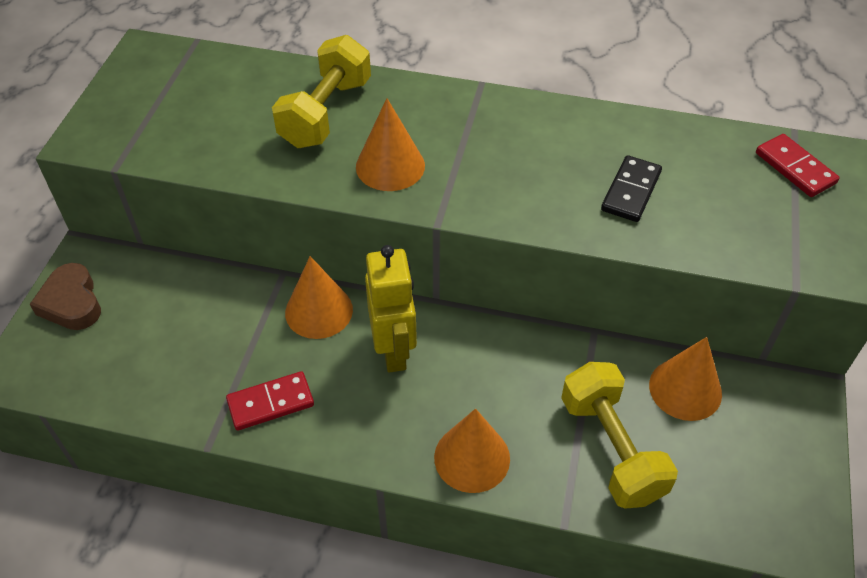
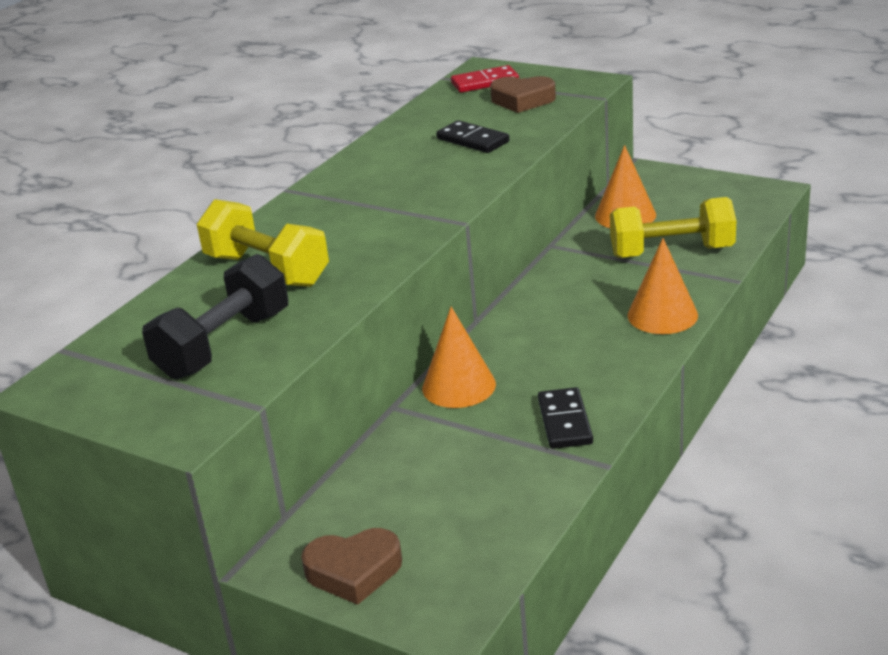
camera: 70 degrees left, 20 degrees down
(203, 123) = (224, 345): none -> black dumbbell
(270, 403) = (565, 421): red domino -> black domino
(390, 166) = (371, 240): orange cone -> none
(394, 350) = (529, 345): yellow robot -> none
(756, 212) = (522, 100): none -> brown heart

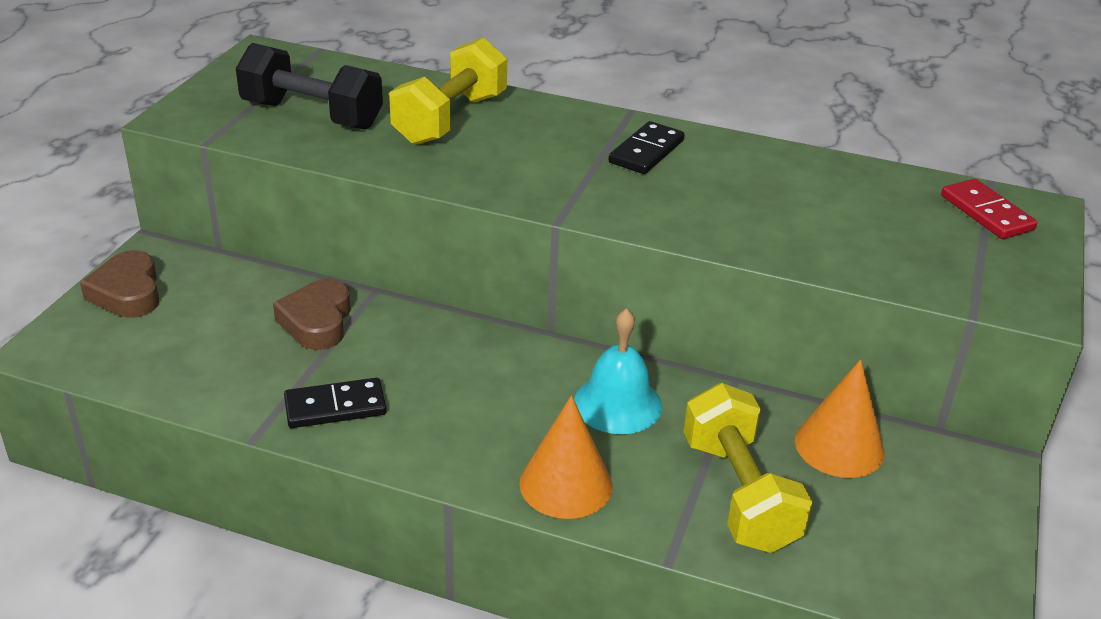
camera: 75 degrees right, 5 degrees up
(459, 386) = (410, 328): orange cone -> none
(473, 140) = (788, 215): black domino -> black domino (646, 152)
(522, 100) = (934, 246): brown heart -> brown heart (317, 321)
(574, 291) = (617, 404): none -> turquoise bell

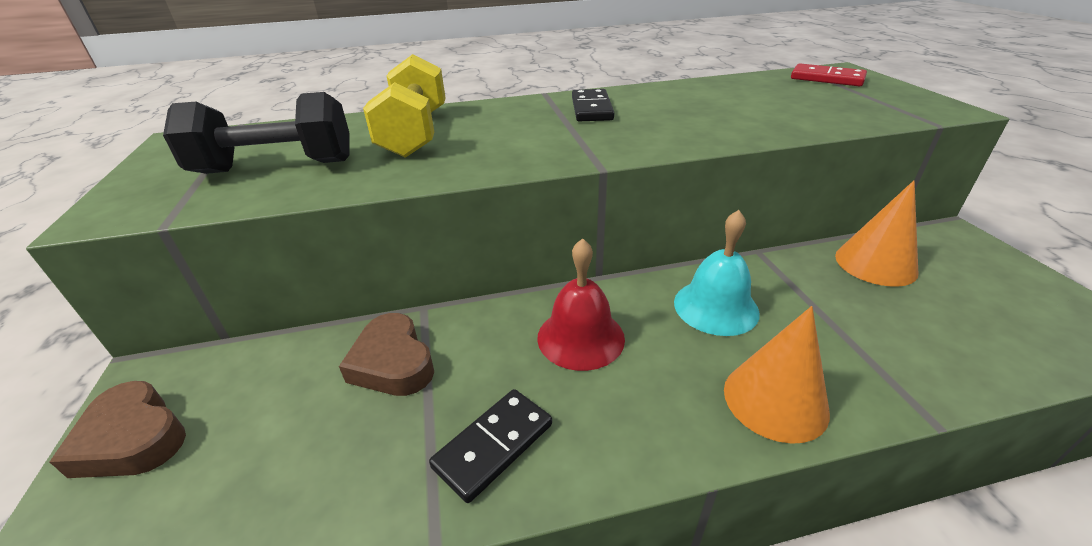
camera: 30 degrees left, 0 degrees up
(473, 371) = (580, 337): none -> red bell
(739, 494) = (883, 332): yellow dumbbell -> none

